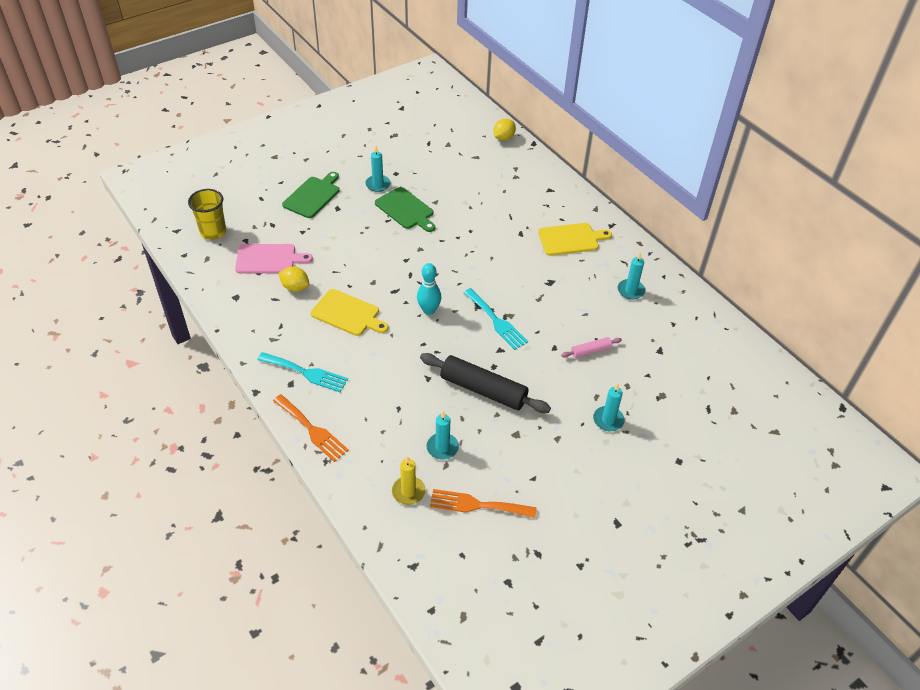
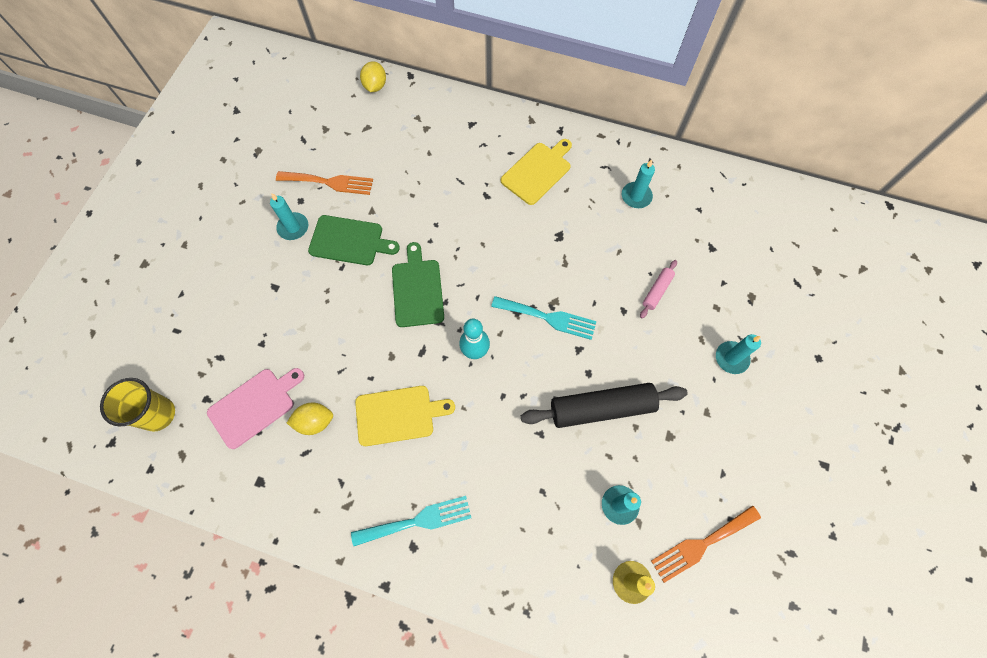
camera: 35 degrees left, 20 degrees up
(312, 430) = (482, 586): orange fork -> orange fork (329, 182)
(313, 196) = (234, 289): green cutting board -> green cutting board (417, 290)

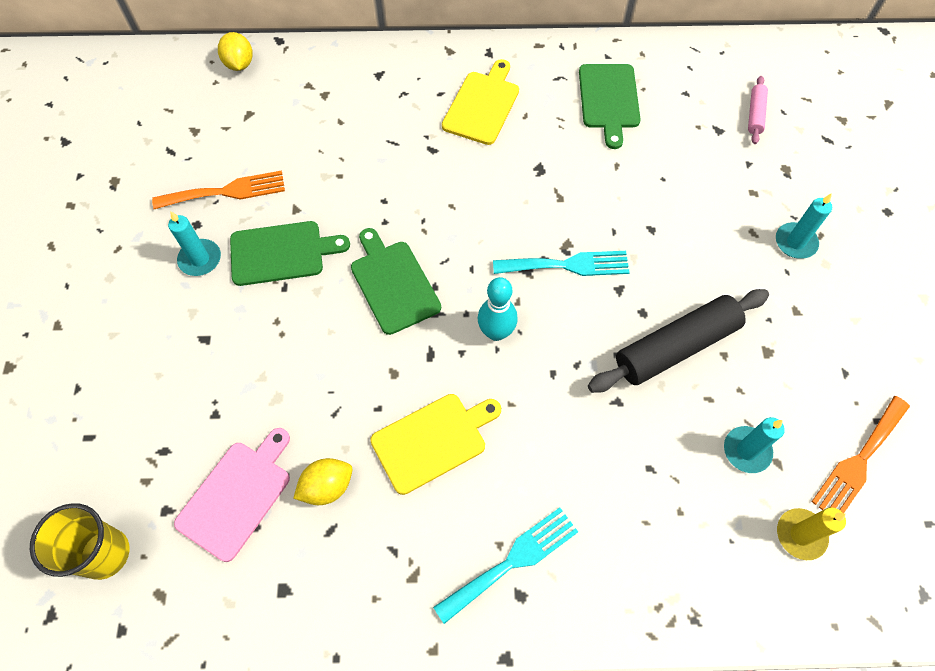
camera: 20 degrees left, 5 degrees down
(636, 196) = (609, 100): turquoise candle -> green cutting board
(657, 291) = (679, 195): pink rolling pin -> pink rolling pin (755, 114)

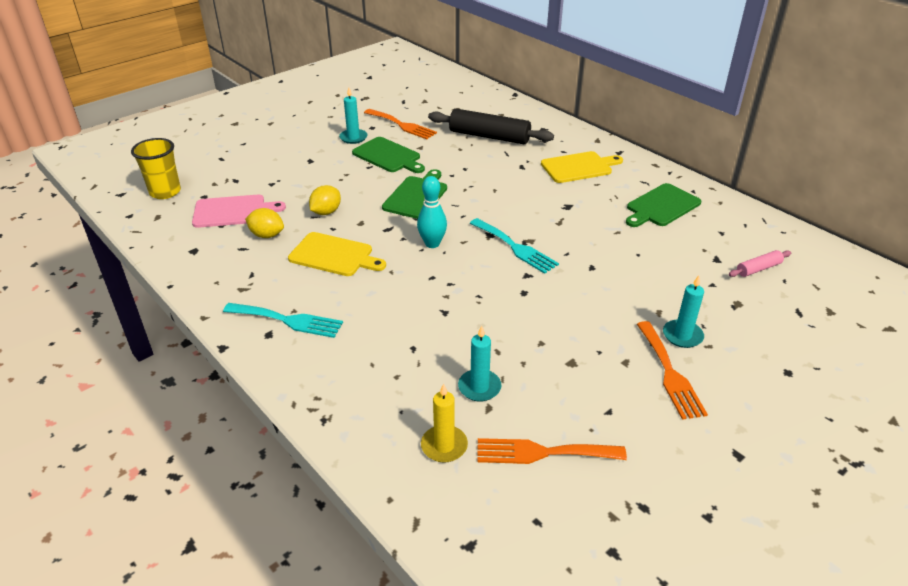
camera: 50 degrees right, 25 degrees down
(239, 64) = (482, 92): yellow lemon -> yellow lemon (326, 212)
(676, 347) = (517, 318): black rolling pin -> black rolling pin (489, 136)
(833, 291) = (669, 373): none -> orange fork

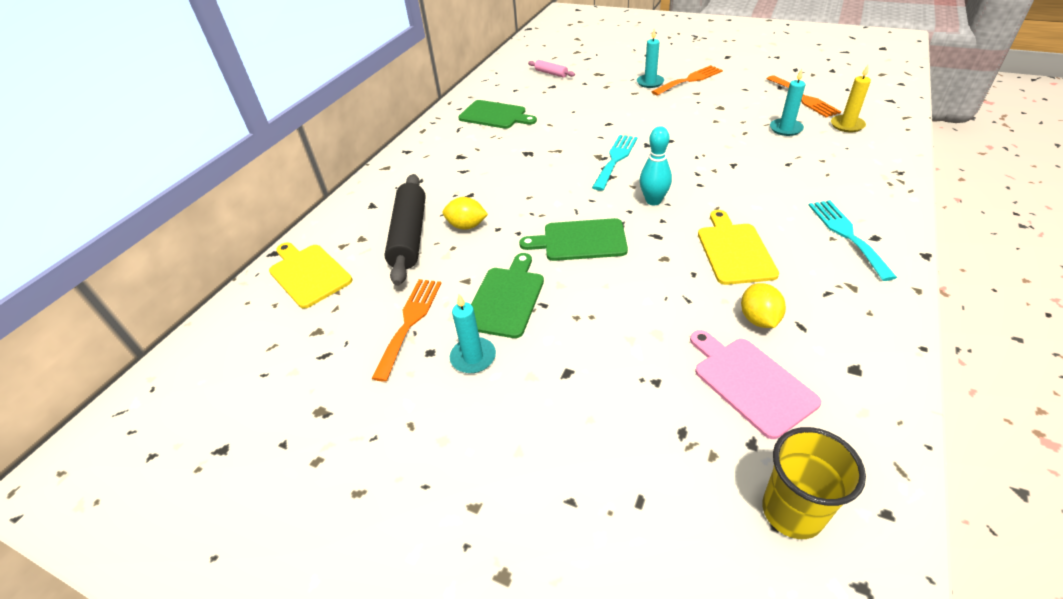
camera: 110 degrees left, 5 degrees up
(326, 212) = (670, 293): yellow lemon -> yellow lemon (466, 226)
(579, 167) = (450, 164): yellow cutting board -> yellow cutting board (308, 274)

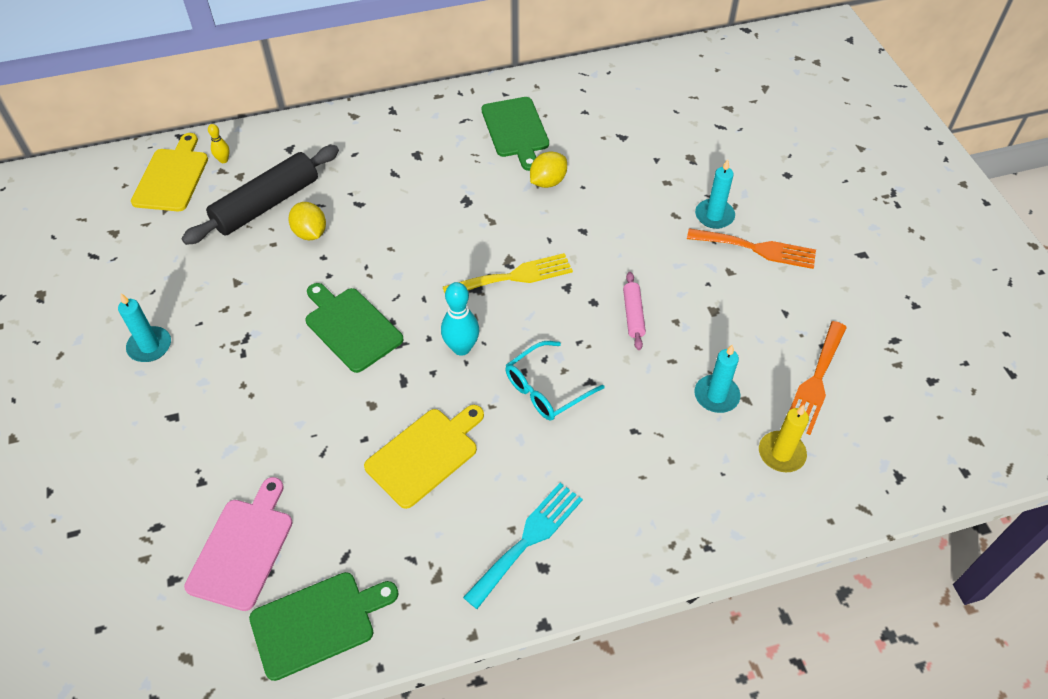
camera: 45 degrees right, 10 degrees up
(333, 240) = (223, 160): none -> yellow bowling pin
(410, 322) = (161, 280): orange fork -> none
(506, 299) = (232, 323): green cutting board -> green cutting board (317, 623)
(551, 73) = (651, 118): pink rolling pin -> pink rolling pin (633, 315)
(615, 159) = (514, 276): turquoise fork -> yellow fork
(723, 181) = (546, 389): none -> turquoise glasses
(758, 319) = (332, 519): yellow lemon -> yellow lemon (548, 182)
(792, 512) = (118, 635): yellow cup -> none

